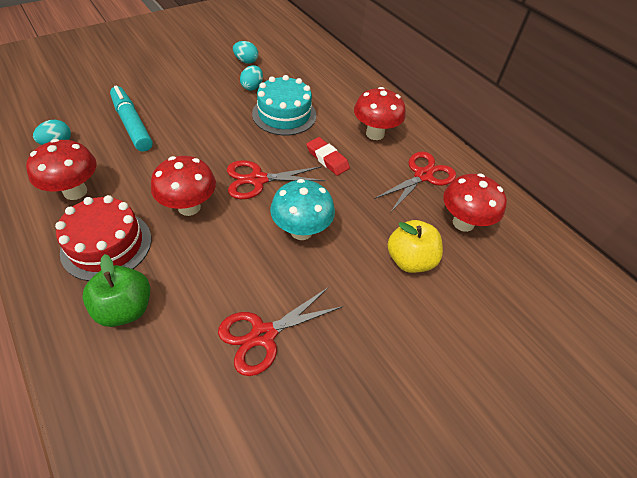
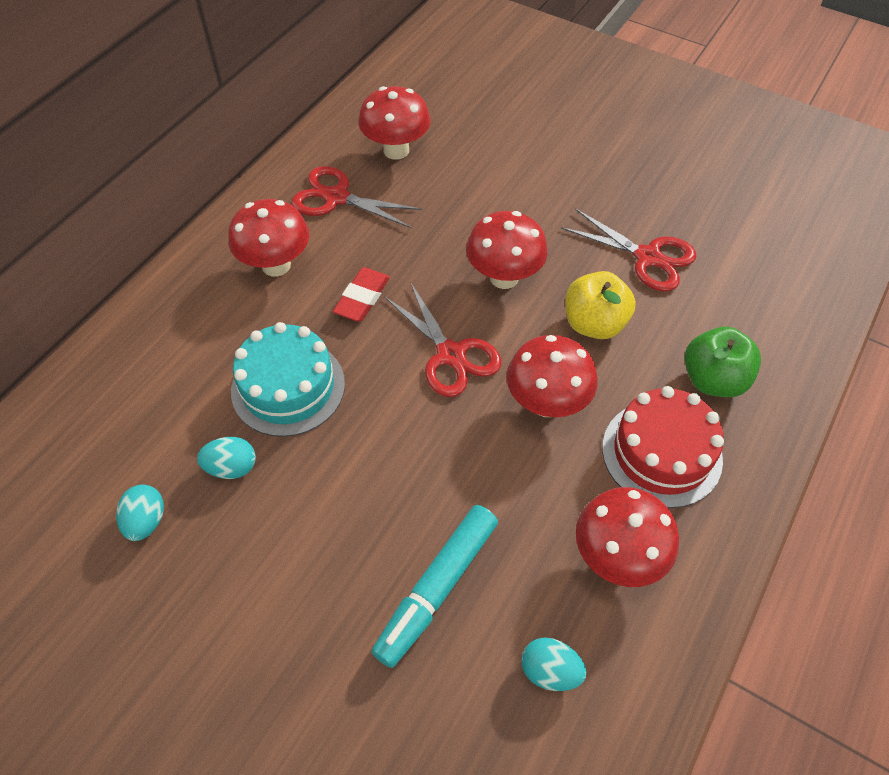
camera: 110 degrees left, 5 degrees up
(301, 231) = (504, 277): turquoise mushroom -> red mushroom
(410, 260) = (479, 179): yellow apple -> yellow apple (594, 324)

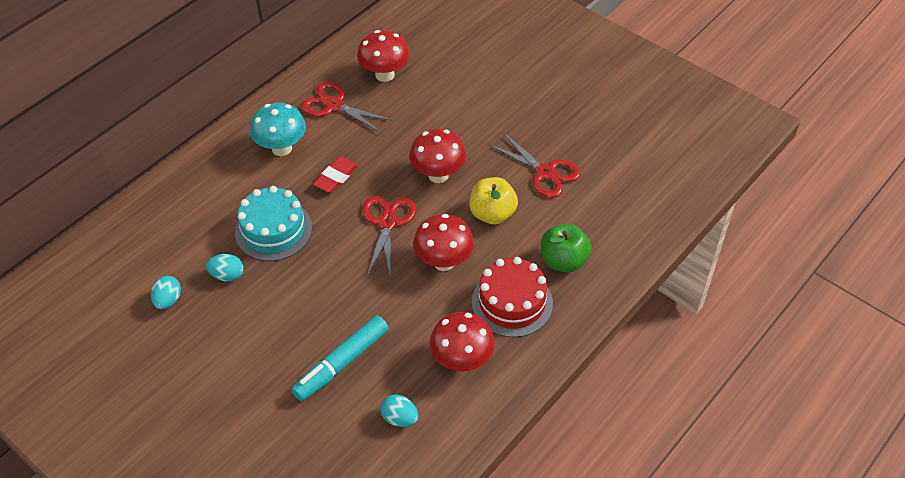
camera: 10 degrees right, 5 degrees down
(276, 265) = (282, 148): red mushroom -> turquoise mushroom
(451, 355) = (387, 222): red scissors -> red scissors turned 150 degrees counterclockwise

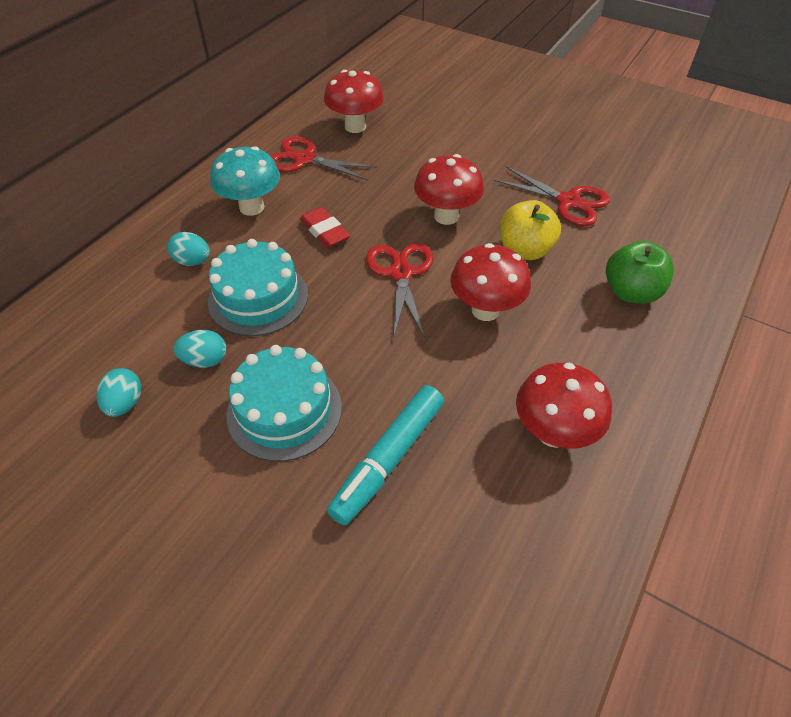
camera: 10 degrees left, 0 degrees up
(277, 320) = (284, 410): none -> turquoise cake
(336, 177) = (325, 231): red eraser -> red eraser turned 60 degrees counterclockwise
(400, 418) = (494, 530): turquoise egg -> turquoise egg (193, 261)
(512, 303) = (589, 349): red cake -> none

